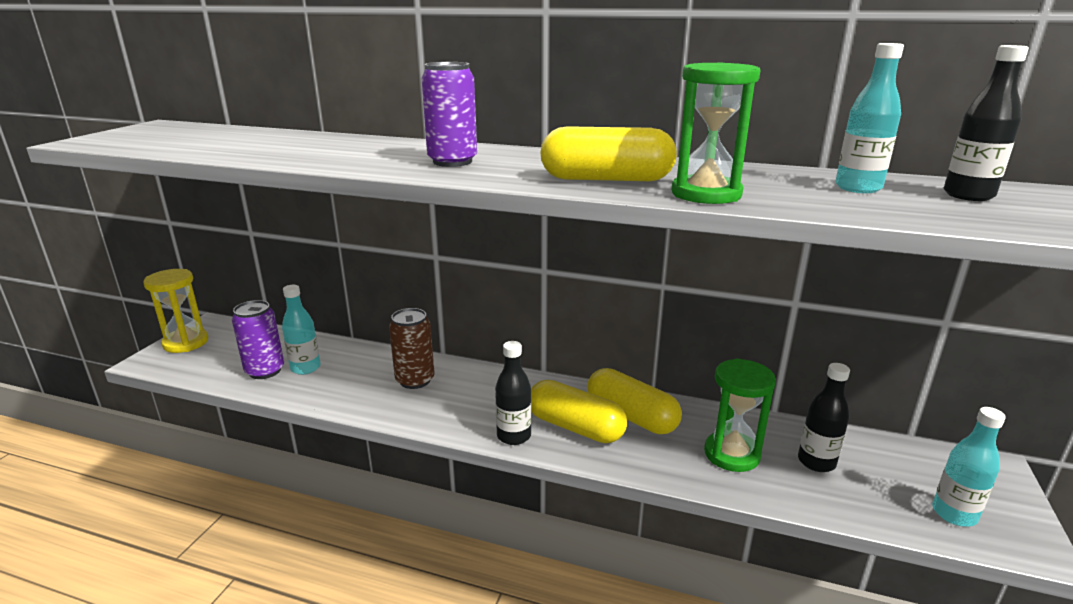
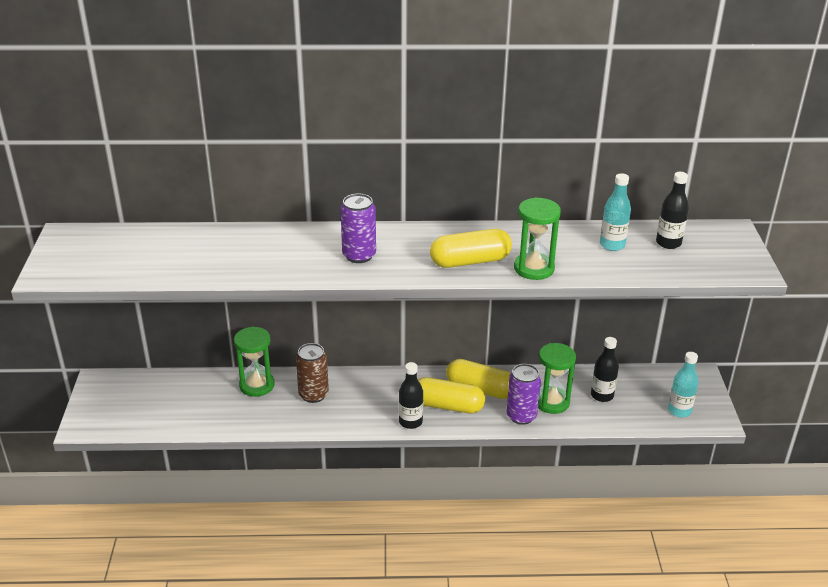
camera: 20 degrees left, 10 degrees up
(186, 343) = (96, 403): yellow hourglass -> none
(265, 371) = (190, 413): purple can -> purple can (521, 416)
(305, 368) = (220, 403): turquoise bottle -> none
(360, 358) = (257, 385): none -> green hourglass

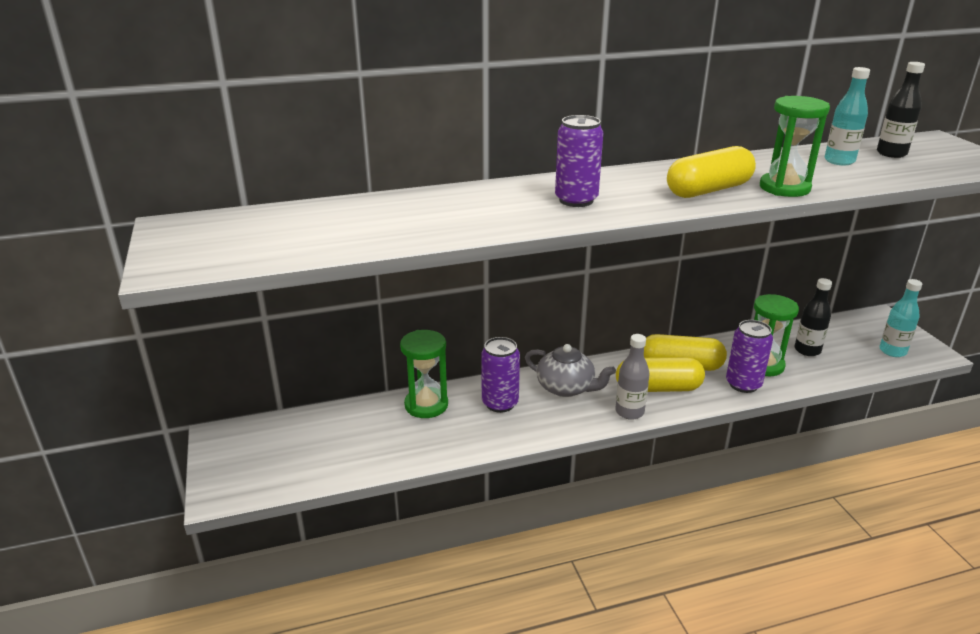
camera: 15 degrees left, 5 degrees down
(313, 394) = (500, 403): brown can -> purple can
(373, 391) = (566, 388): none -> grey teapot
(410, 422) = (629, 412): black bottle -> grey bottle

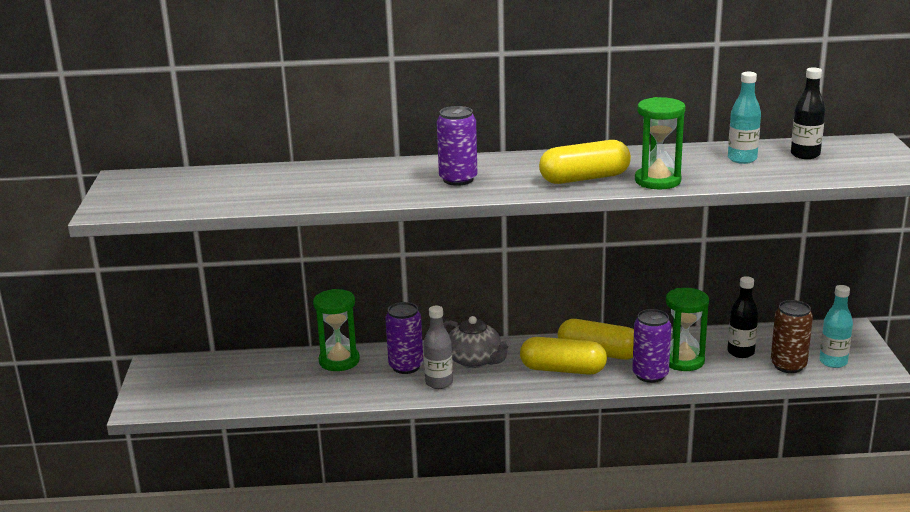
camera: 15 degrees right, 5 degrees down
(629, 412) = (522, 386): grey bottle -> grey bottle (439, 383)
(858, 359) = (788, 365): none -> brown can

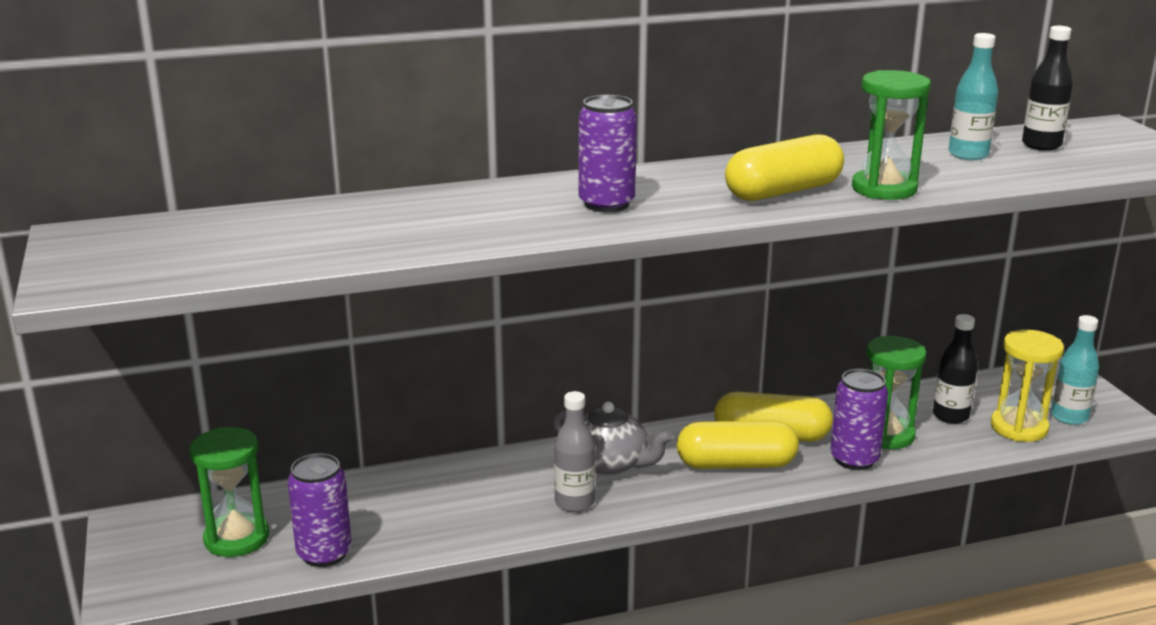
camera: 15 degrees left, 0 degrees up
(339, 361) = (415, 485): green hourglass -> green hourglass (236, 538)
(406, 366) = (516, 483): purple can -> purple can (324, 553)
(788, 365) = (1019, 428): brown can -> yellow hourglass

